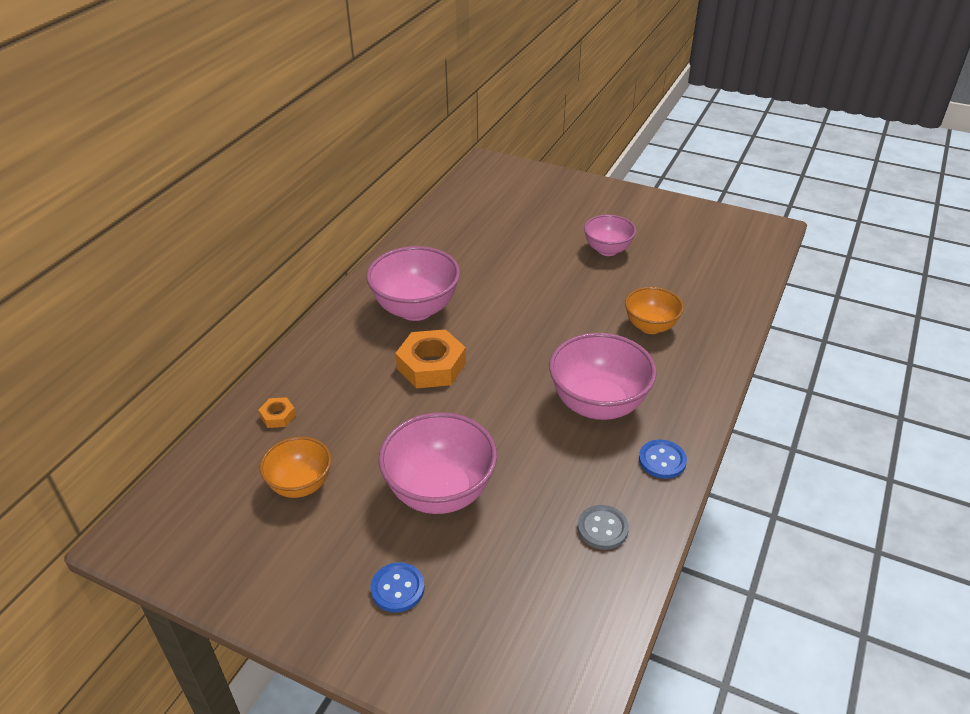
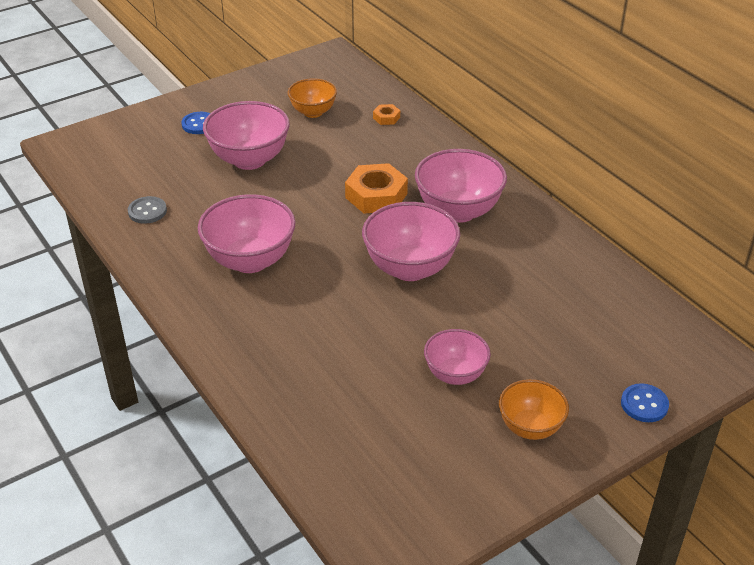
camera: 120 degrees right, 0 degrees up
(517, 308) = (410, 268): none -> pink bowl
(650, 326) = (309, 340): orange bowl -> orange bowl (530, 427)
(662, 460) = (165, 265): blue button -> blue button (644, 404)

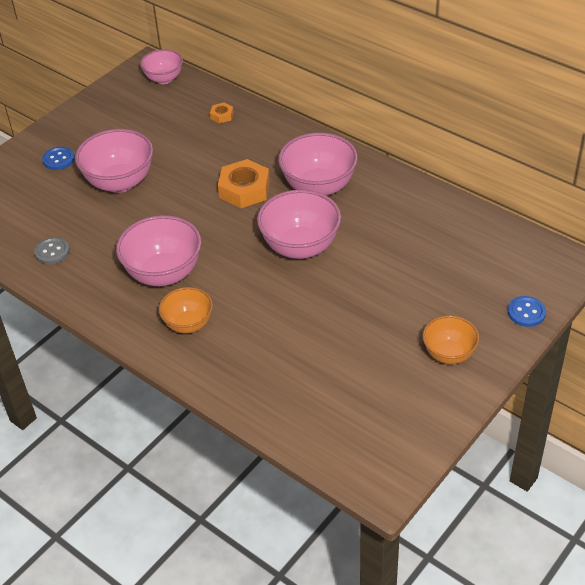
camera: 15 degrees left, 5 degrees up
(313, 112) = (155, 125): orange bowl -> orange bowl (188, 324)
(455, 374) = (374, 327): pink bowl -> pink bowl (164, 79)

